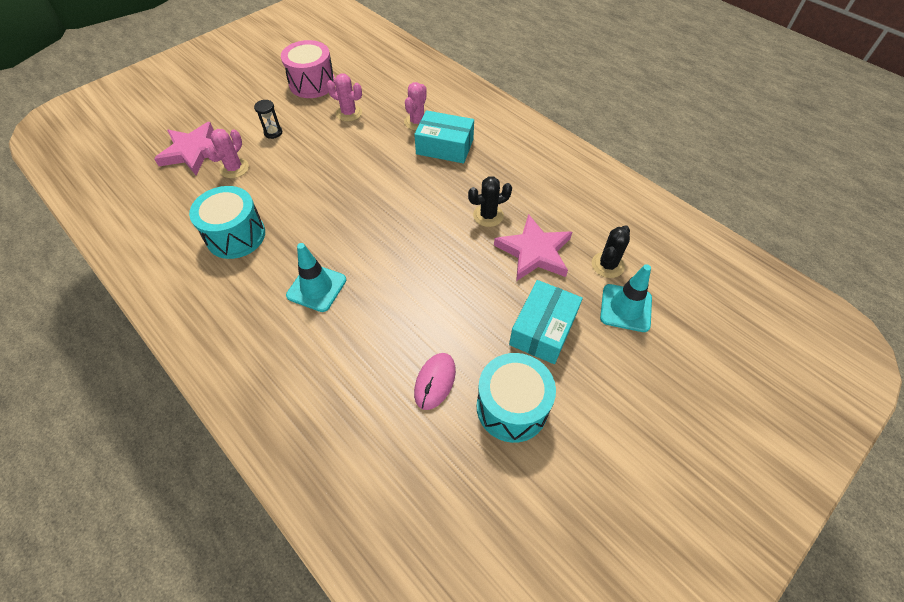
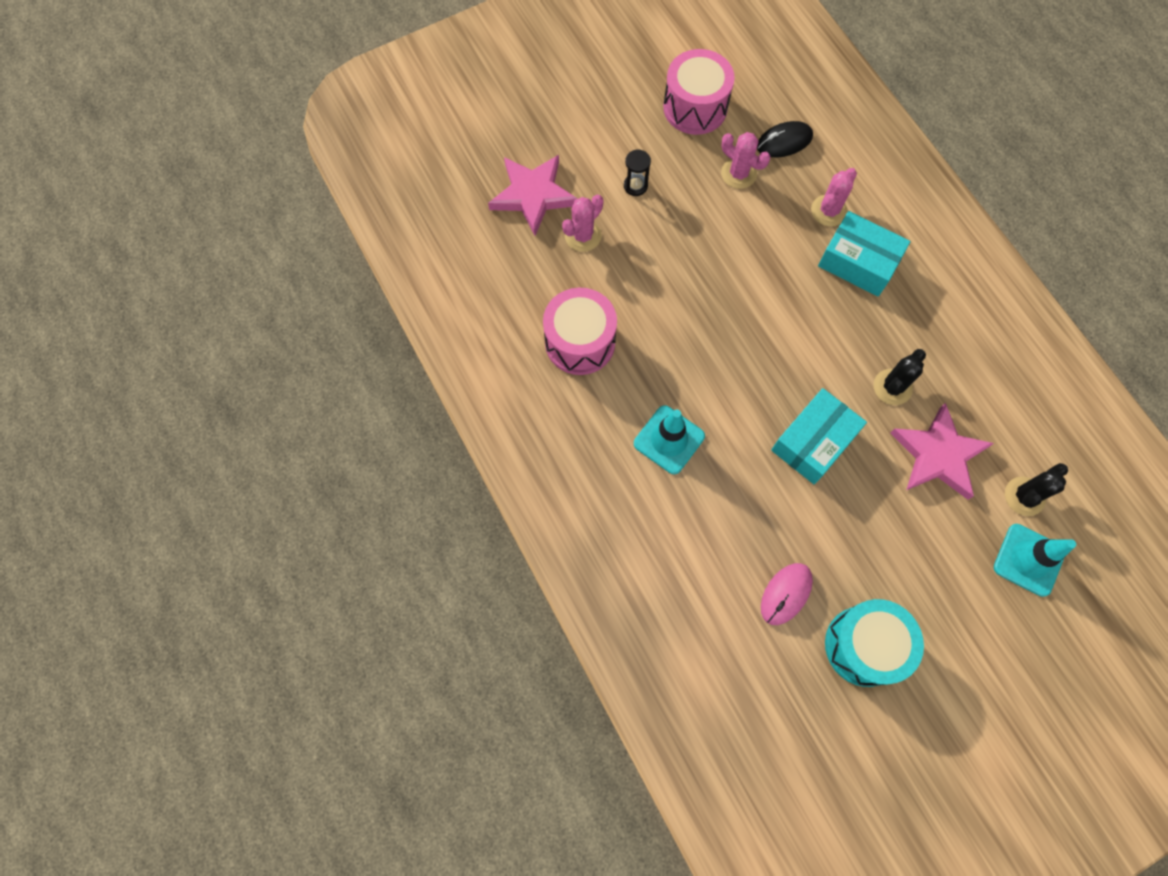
camera: 15 degrees right, 15 degrees up
(236, 236) = (580, 342): turquoise drum -> pink drum
(378, 91) = (784, 142): none -> black mouse
(488, 215) = (892, 387): black cactus -> black cactus turned 45 degrees counterclockwise
(543, 329) = (922, 562): turquoise box -> turquoise box (813, 442)

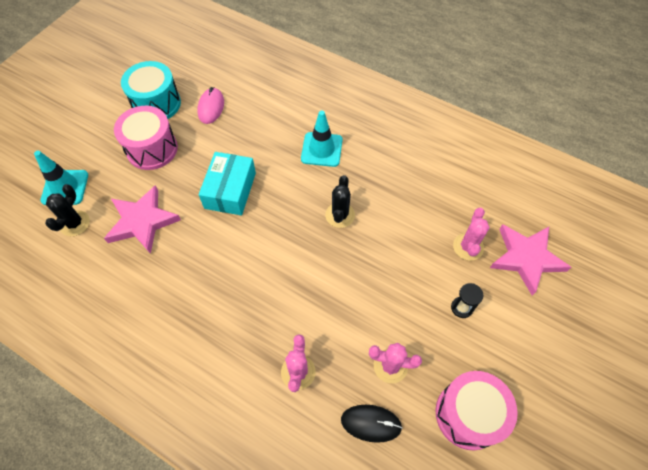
camera: 150 degrees right, 10 degrees down
(580, 342) = (414, 177): pink drum -> pink drum (152, 149)
(784, 142) = (371, 423): black mouse -> black mouse turned 60 degrees clockwise
(858, 262) = (253, 336): turquoise box -> none
(892, 387) = (190, 251): black cactus -> black cactus (340, 215)

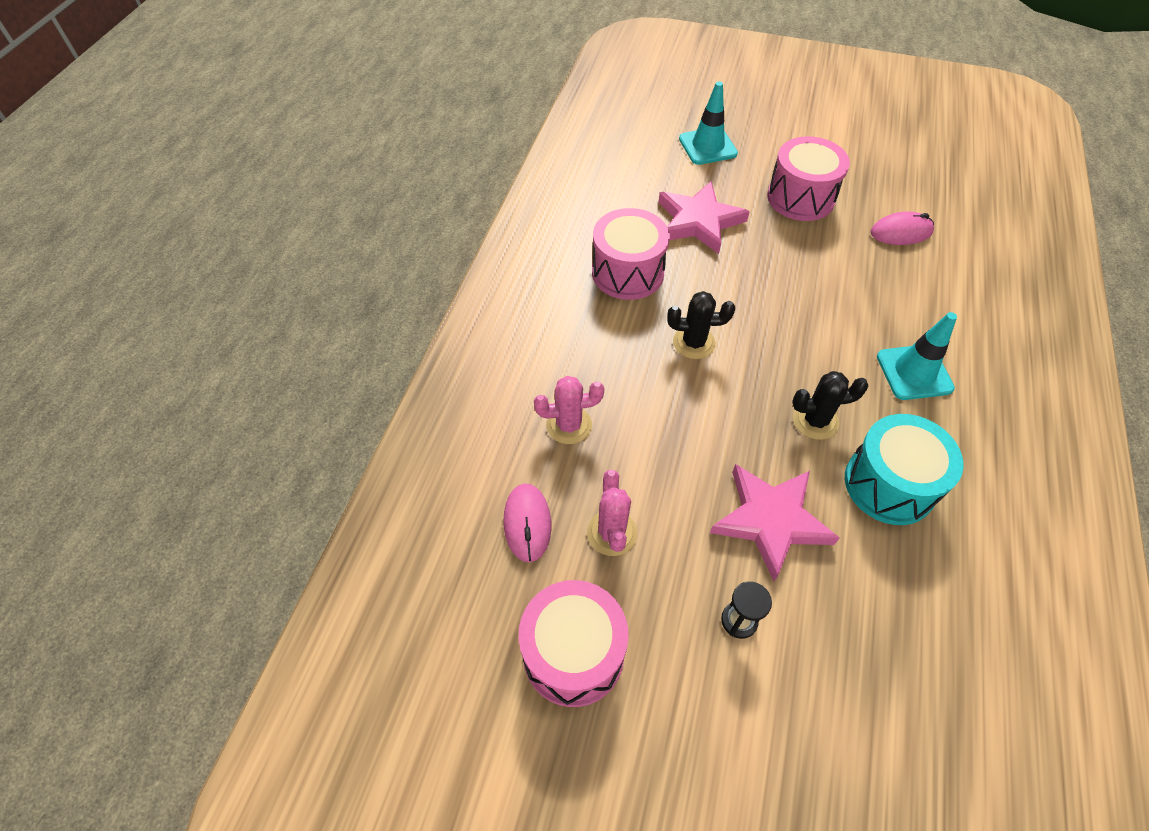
camera: 75 degrees right, 5 degrees down
(74, 223) = (668, 169): black cactus -> black cactus (694, 343)
(156, 104) = (869, 180): turquoise drum -> turquoise drum (889, 484)
(171, 288) = (627, 272): none -> pink drum
(230, 190) = (785, 288): turquoise box -> none
(371, 423) = (527, 523): black mouse -> pink mouse
(468, 247) = (853, 616): pink cactus -> none
(526, 258) = (880, 724): pink star -> pink star (770, 520)

